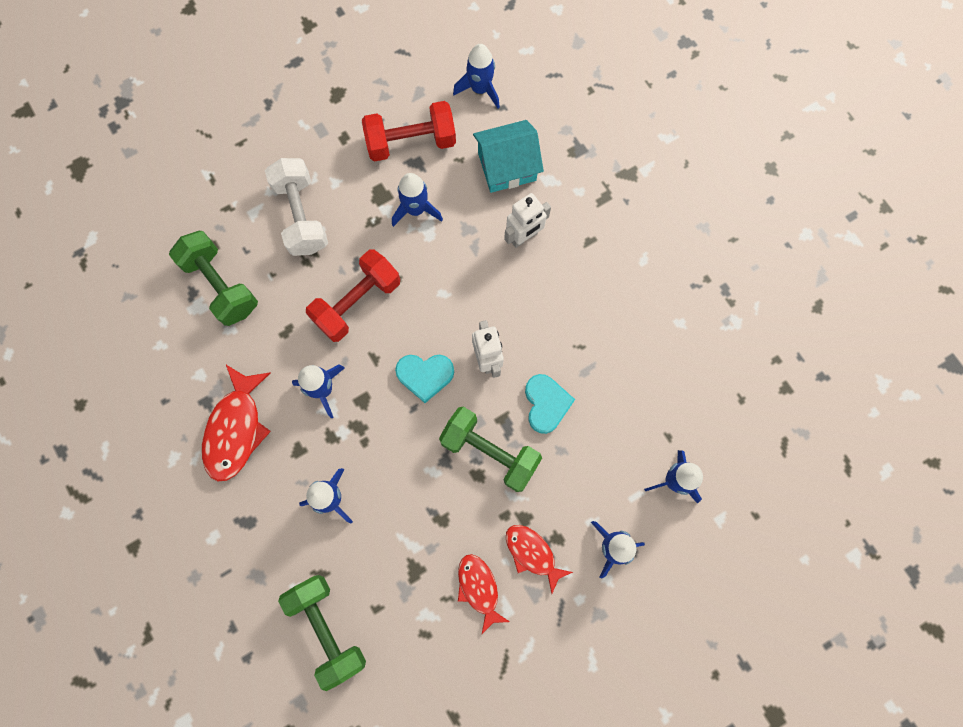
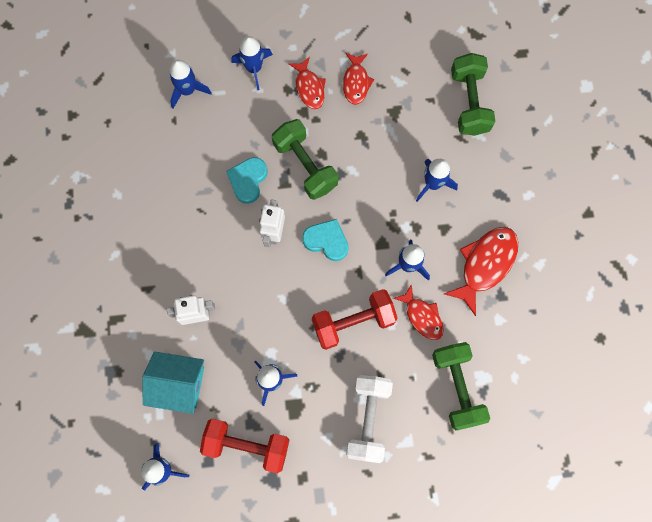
camera: 155 degrees left, 0 degrees up
(286, 341) = (422, 316): none -> red fish

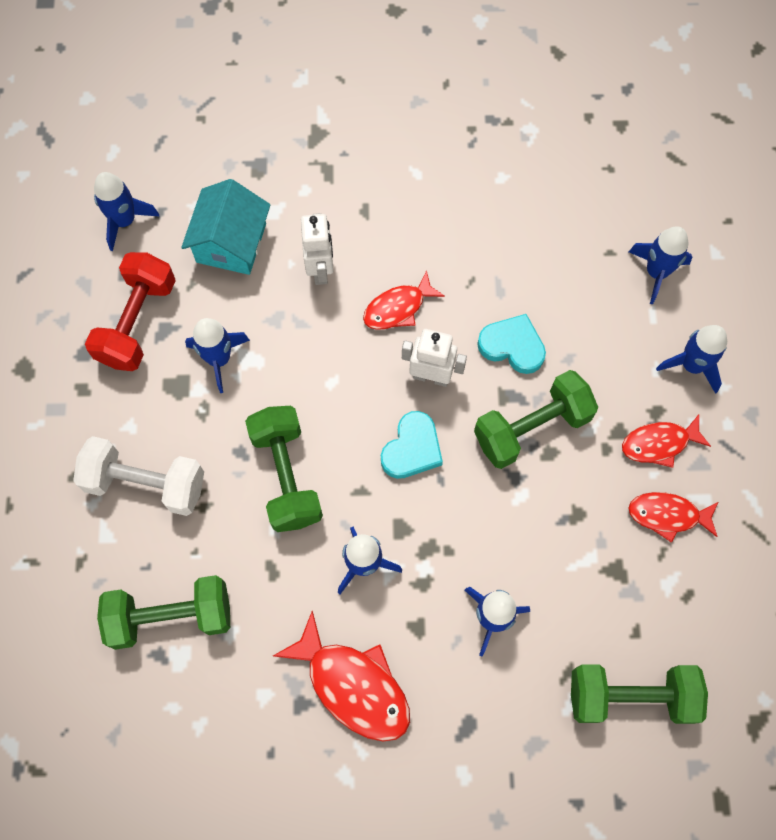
camera: 95 degrees right, 5 degrees down
(353, 322) = (286, 476): red dumbbell -> green dumbbell
(422, 316) = (283, 577): red fish -> red fish (398, 308)

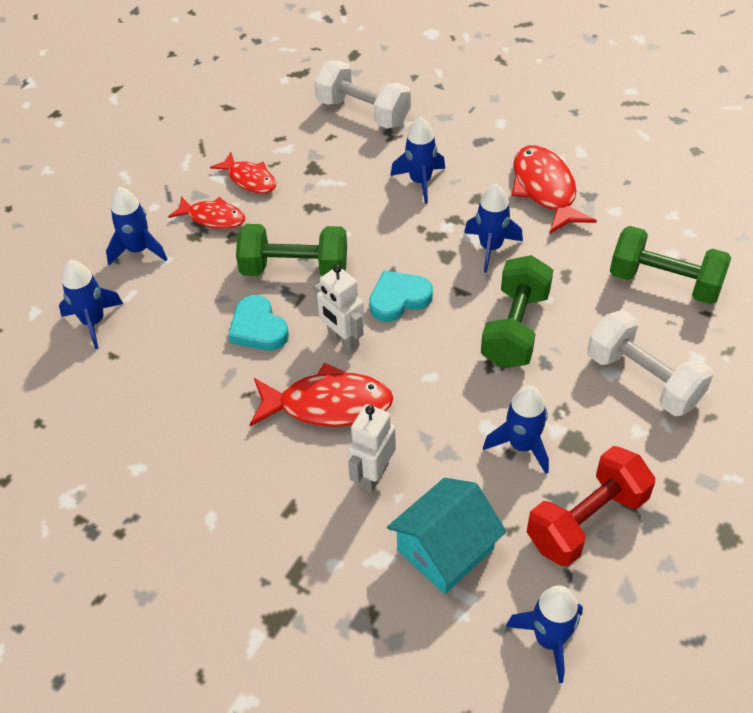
camera: 145 degrees left, 20 degrees down
(398, 308) = (328, 405): red fish -> red fish, size x1.59
(630, 695) = (363, 112): green dumbbell -> white dumbbell

